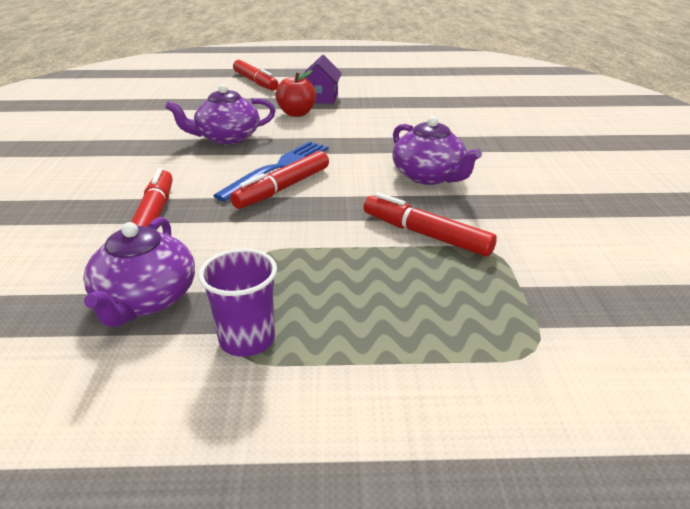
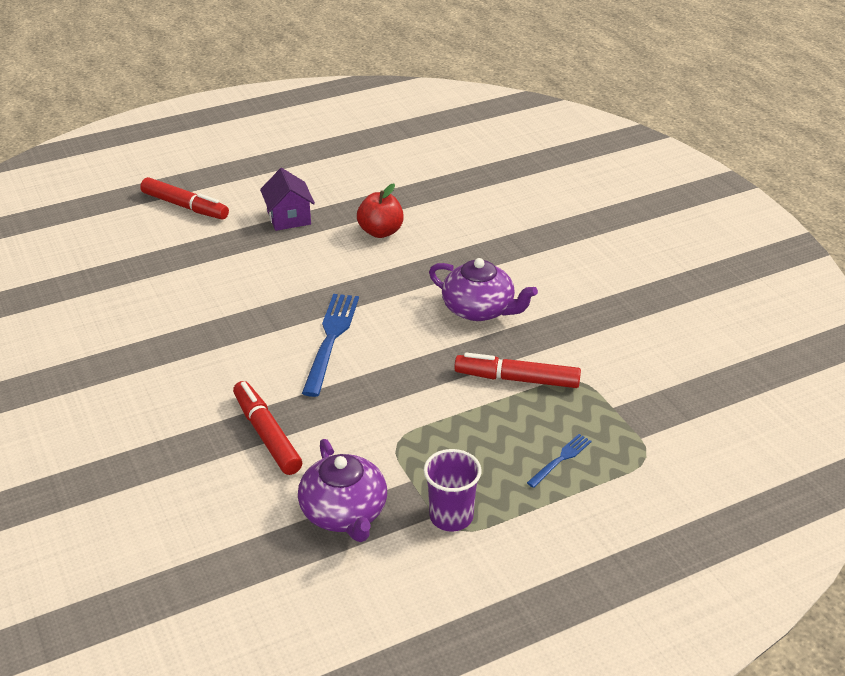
camera: 25 degrees left, 5 degrees up
(227, 138) = (239, 311): purple teapot -> none
(283, 188) = (357, 364): red marker -> none
(296, 114) = (283, 252): red apple -> red apple (380, 232)
(422, 319) = (561, 459): none -> blue fork

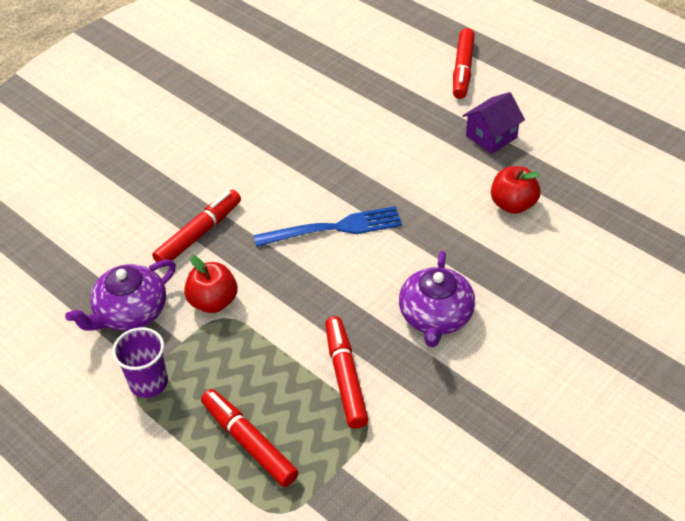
camera: 70 degrees right, 10 degrees up
(371, 445) = (213, 301): none -> red apple
(561, 459) = (249, 442): blue fork -> red marker

